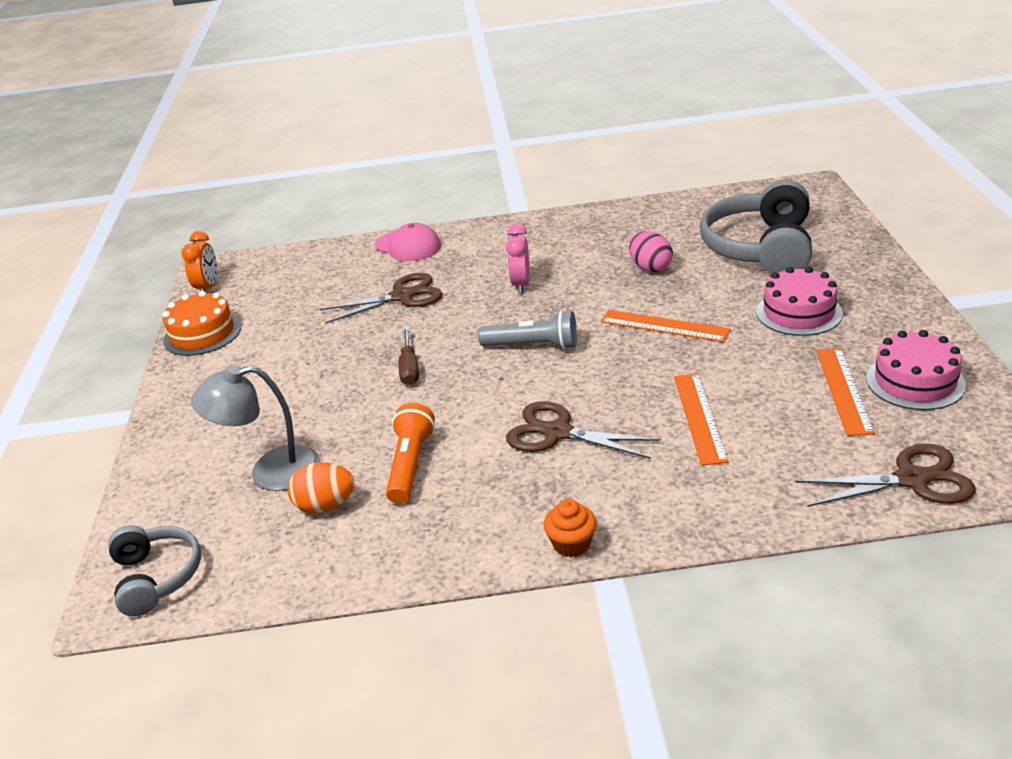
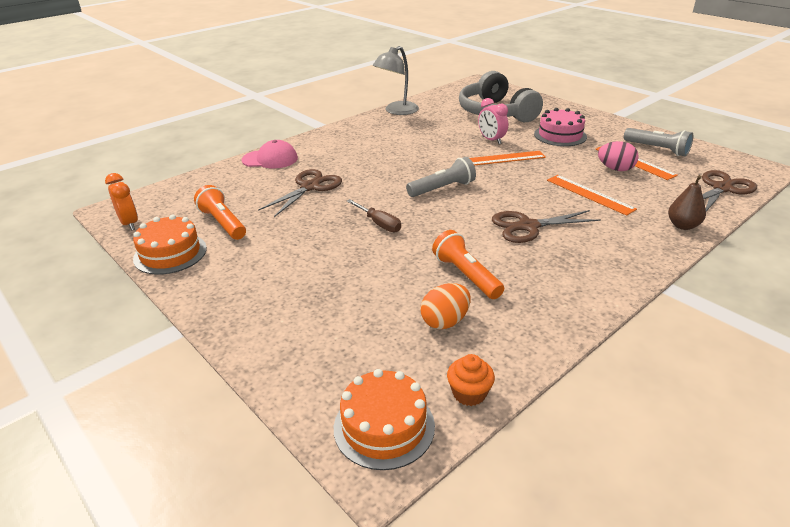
camera: 40 degrees left, 0 degrees up
(157, 577) = (384, 426): grey headphones -> orange cake
(270, 471) = (370, 318): grey lamp -> grey lamp (396, 111)
(277, 315) = (223, 223): none -> orange flashlight
(521, 284) = (384, 160): pink clock -> pink clock (491, 140)
(571, 544) = (626, 277): orange cupcake -> orange cupcake (469, 393)
(650, 268) = (451, 134): pink egg -> pink egg (615, 169)
(754, 510) = (682, 226): none -> brown pear
(915, 381) = (657, 149): pink cake -> grey flashlight

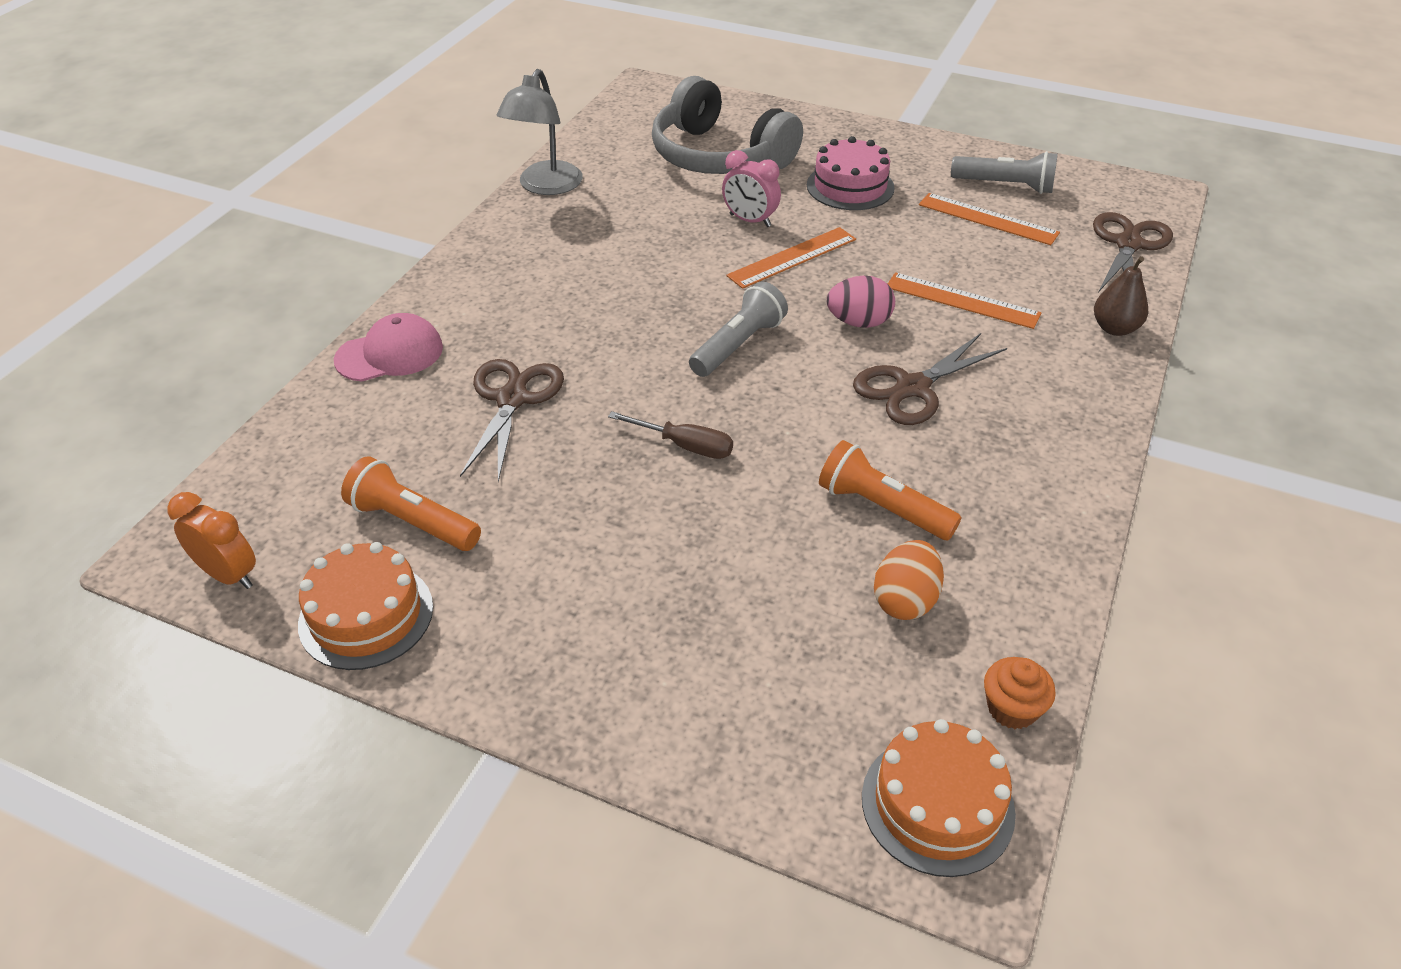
camera: 25 degrees left, 10 degrees up
(615, 169) = (969, 240): pink egg -> pink egg (859, 322)

